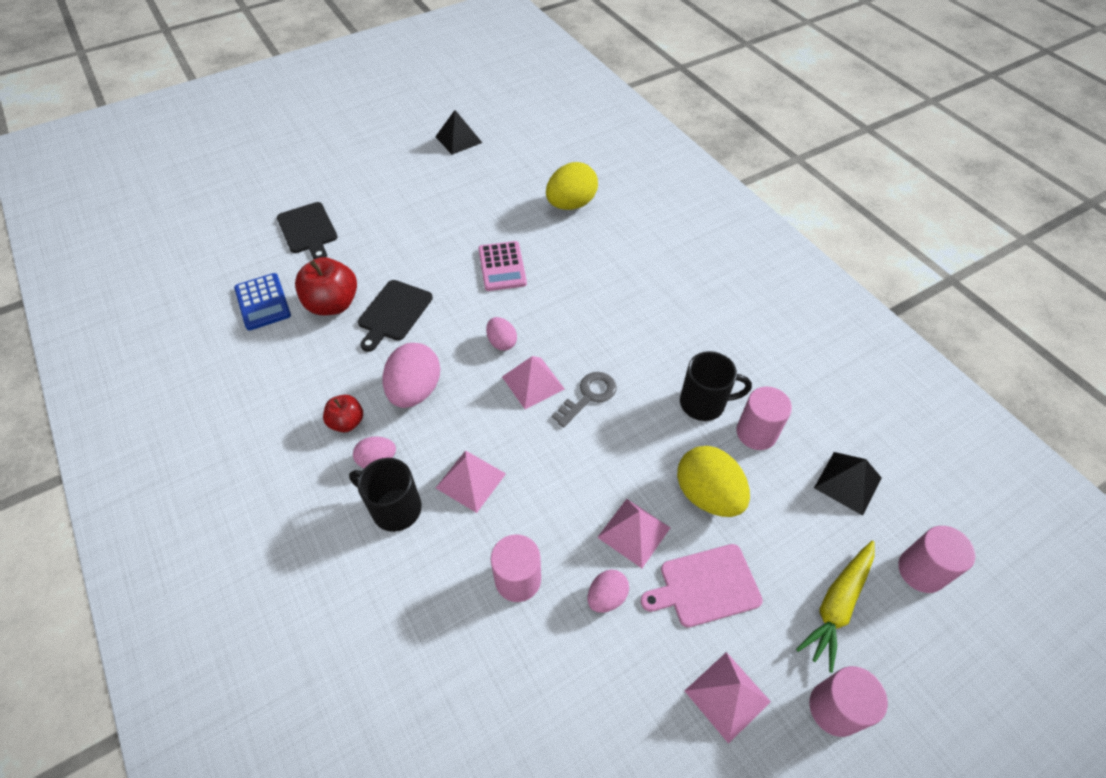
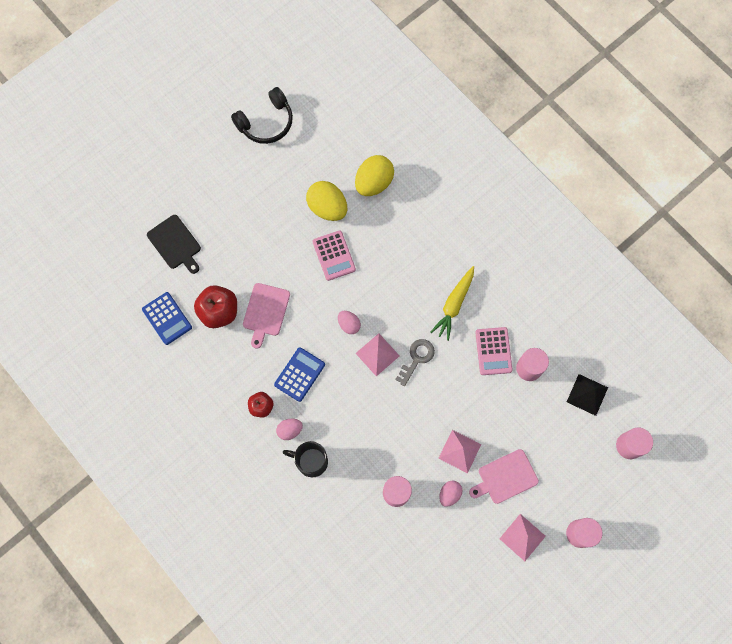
camera: 10 degrees left, 20 degrees up
(394, 313) = (265, 312): black cutting board -> pink cutting board
(415, 390) = (299, 374): pink egg -> blue calculator
(458, 139) = (266, 122): black pyramid -> black headphones
(470, 480) = (353, 434): pink pyramid -> none
(704, 403) = (493, 351): black mug -> pink calculator
(707, 495) = (501, 418): yellow egg -> yellow egg (327, 208)
(836, 605) = (580, 475): yellow carrot -> yellow carrot (454, 305)

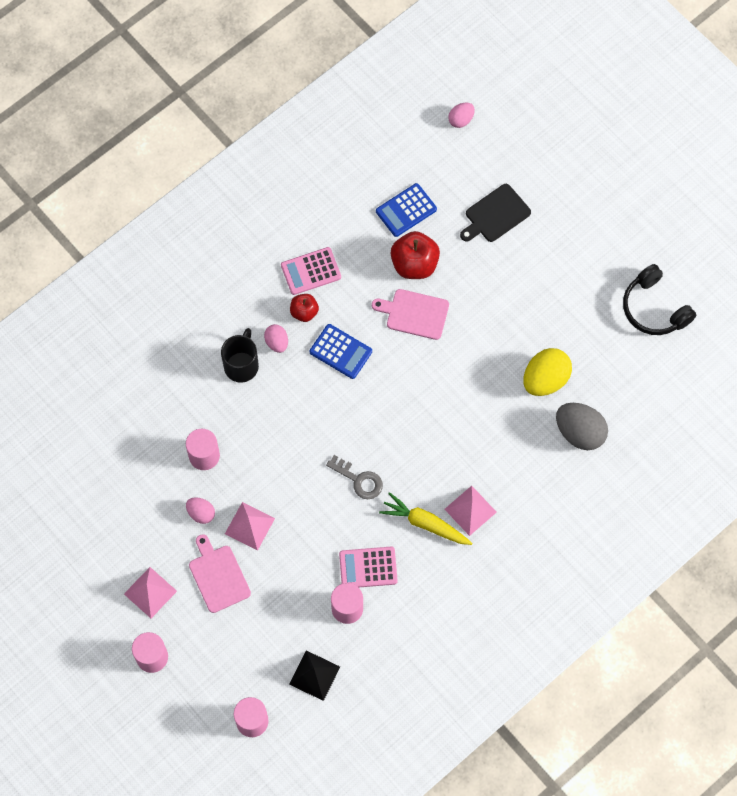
camera: 90 degrees right, 5 degrees down
(334, 255) = (484, 387): pink calculator -> pink calculator (311, 271)
(349, 324) = (400, 404): pink egg -> pink egg (461, 120)
(374, 183) = (579, 432): yellow egg -> grey egg
(377, 354) = (364, 436): pink pyramid -> pink pyramid (470, 510)

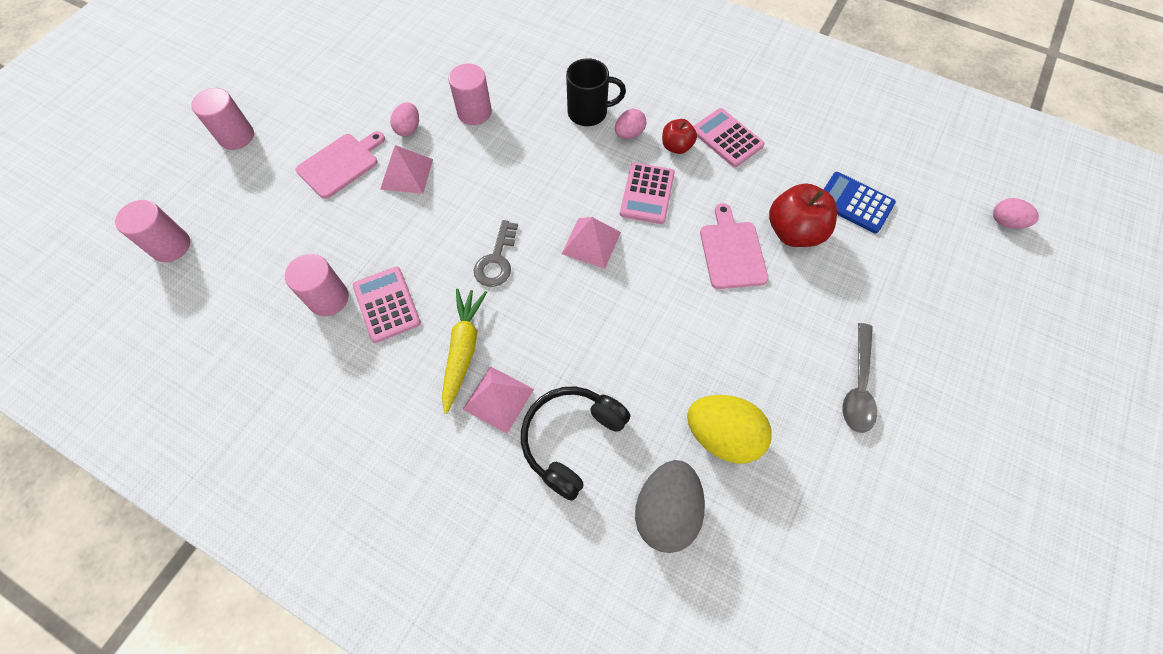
camera: 70 degrees right, 5 degrees down
(150, 592) = (309, 114): pink pyramid -> pink pyramid (591, 242)
(314, 675) = (236, 290): black pyramid -> none
(341, 351) = (647, 194): blue calculator -> pink calculator
(495, 215) = (912, 299): black cutting board -> none
(543, 282) = (858, 386): none -> grey spoon
(654, 308) = (911, 560): black headphones -> black headphones (571, 439)

